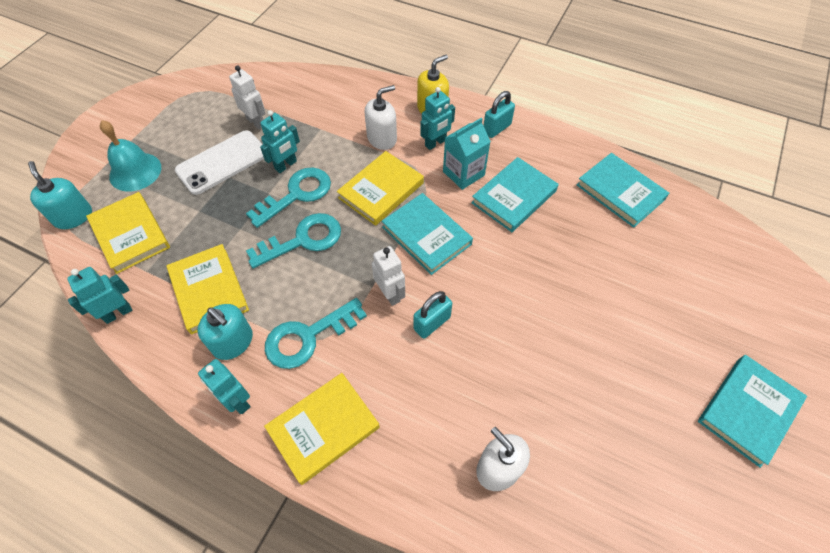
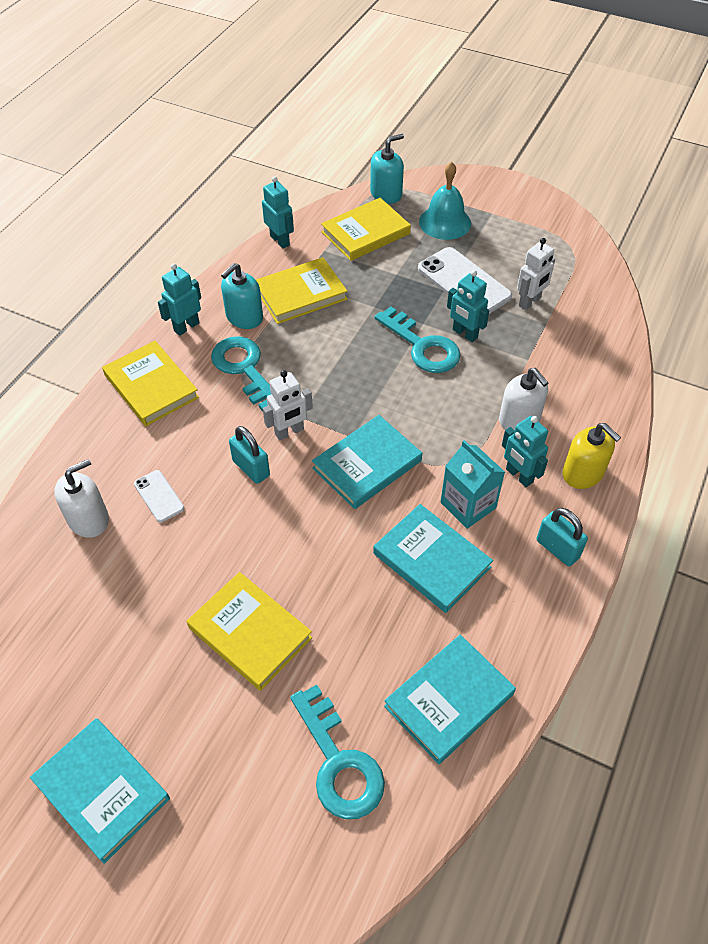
camera: 90 degrees right, 5 degrees down
(303, 240) = (360, 356): turquoise key -> turquoise key (338, 762)
(381, 190) = (433, 420): yellow book -> yellow book (250, 633)
(467, 402) = (159, 496): none -> white phone

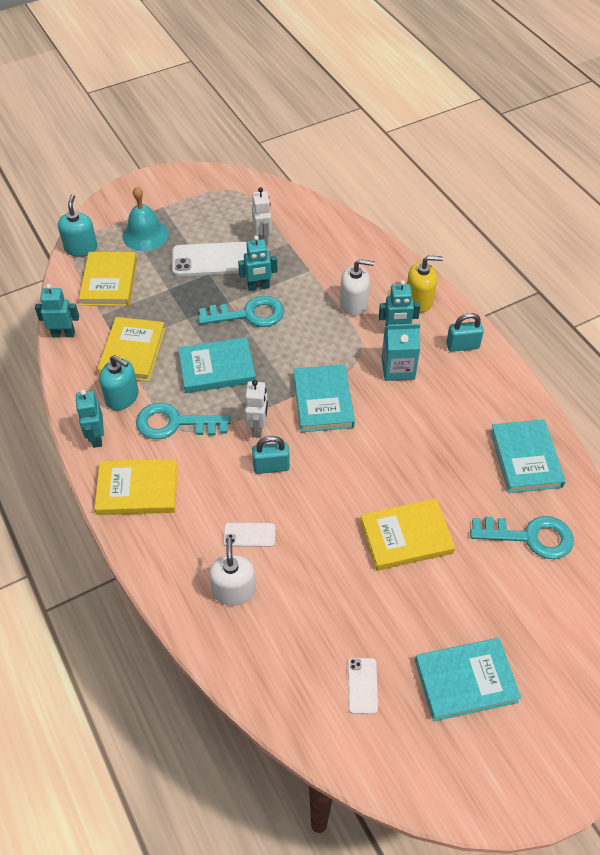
camera: 55 degrees left, 0 degrees up
(42, 689) = (362, 685): none -> white phone
(244, 317) = (122, 397): turquoise soap dispenser -> turquoise soap dispenser turned 45 degrees counterclockwise
(431, 560) = (424, 410): turquoise book -> turquoise book (217, 368)

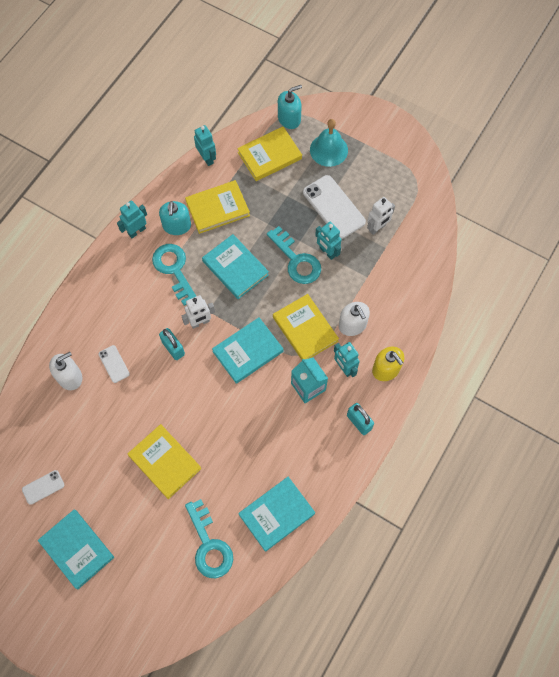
camera: 60 degrees right, 15 degrees up
(137, 489) = (111, 279): yellow book -> yellow book (305, 329)

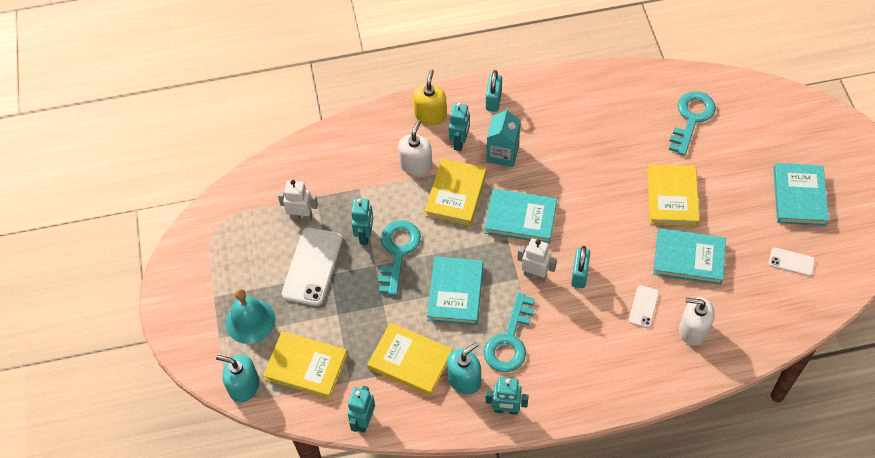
camera: 130 degrees left, 10 degrees down
(276, 514) = (620, 97): turquoise book -> turquoise book (688, 258)

